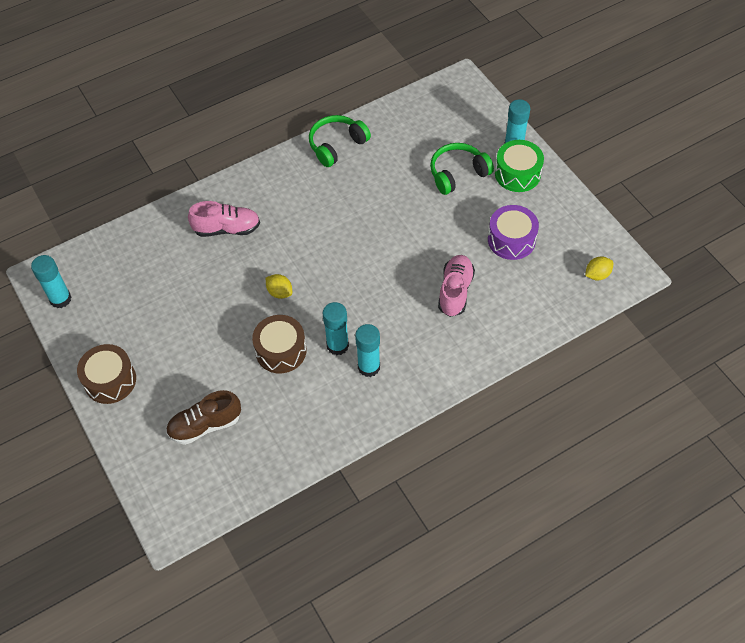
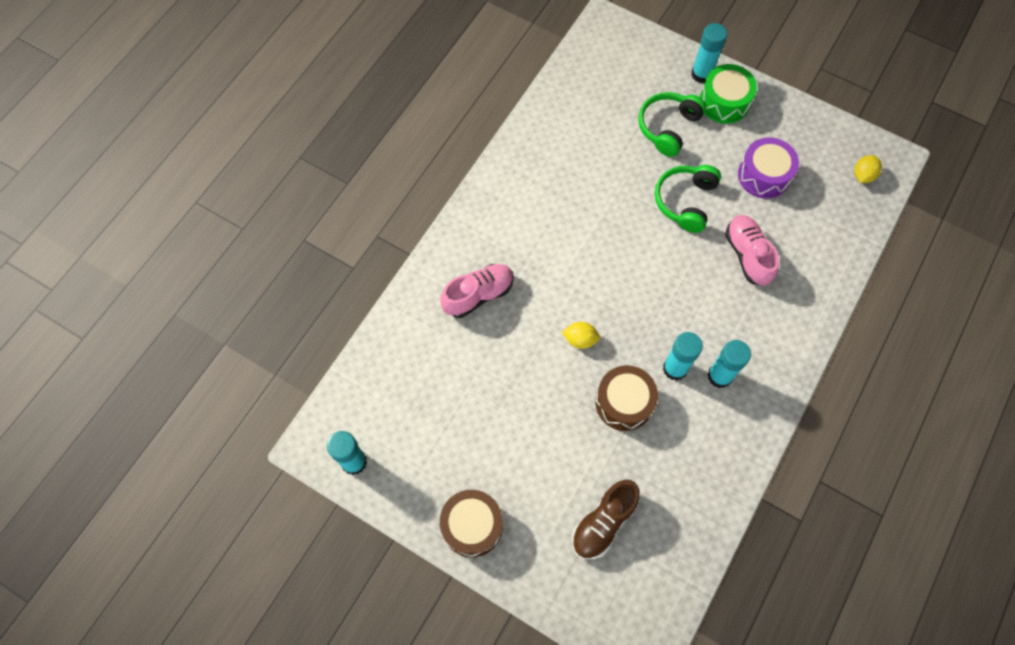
camera: 30 degrees left, 10 degrees up
(337, 145) = (528, 149): green headphones -> green headphones (685, 201)

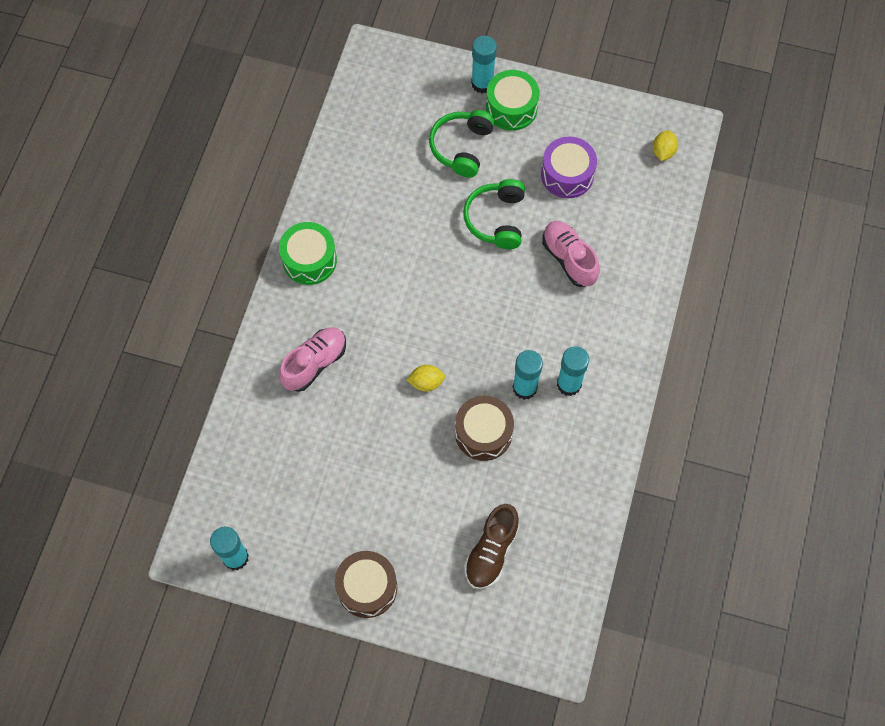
camera: 15 degrees left, 0 degrees up
(499, 197) = (309, 260): none -> green drum

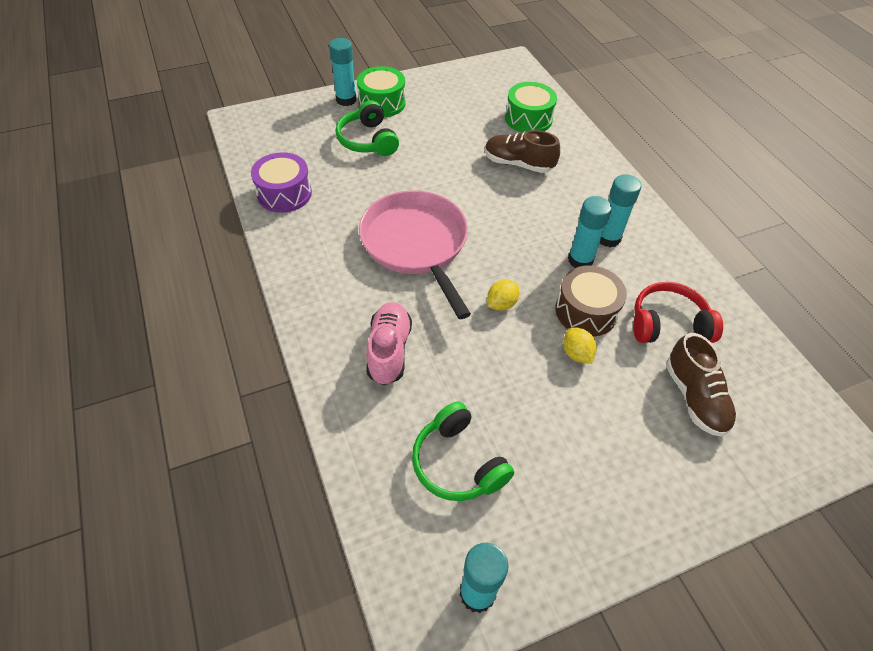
camera: 40 degrees left, 15 degrees down
(309, 260) = (309, 275): green drum -> green drum (528, 119)
(367, 587) = (632, 515): brown drum -> none
(410, 285) = (416, 244): none -> pink pan
(496, 219) = (440, 168): green headphones -> green headphones (457, 463)
(535, 487) = (668, 324): none -> red headphones
(567, 175) = (462, 119): purple drum -> purple drum (284, 193)
(569, 259) = (518, 164): pink shoe -> brown shoe
(663, 152) = (511, 79): yellow lemon -> yellow lemon (576, 354)

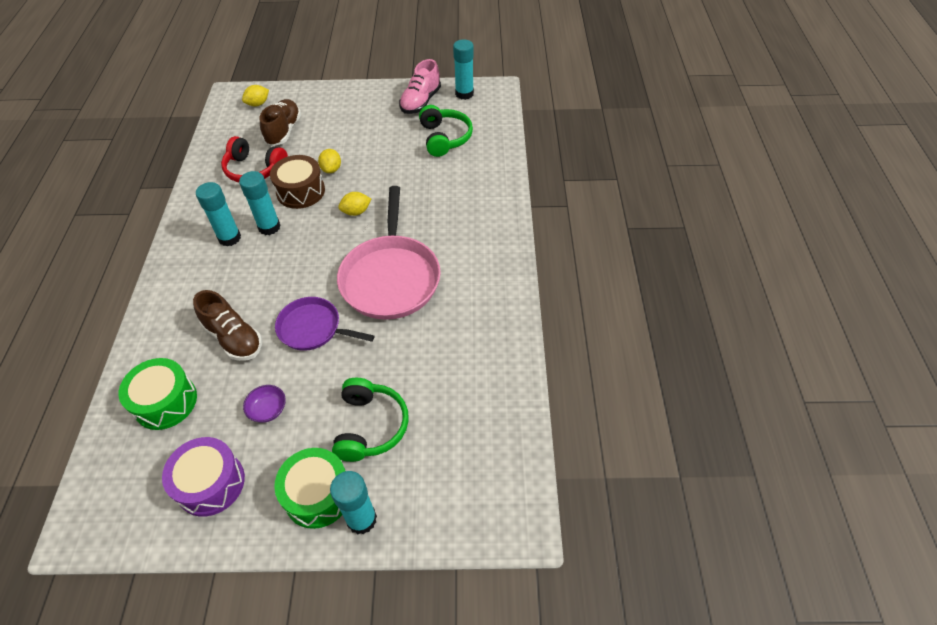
camera: 155 degrees left, 0 degrees up
(284, 193) = (491, 372): purple drum -> purple drum (210, 483)
(389, 350) = (455, 203): pink shoe -> pink shoe (420, 102)
(450, 131) = (268, 410): none -> purple bowl
(459, 186) = (313, 328): none -> purple pan
(784, 439) = (258, 104): none -> yellow lemon

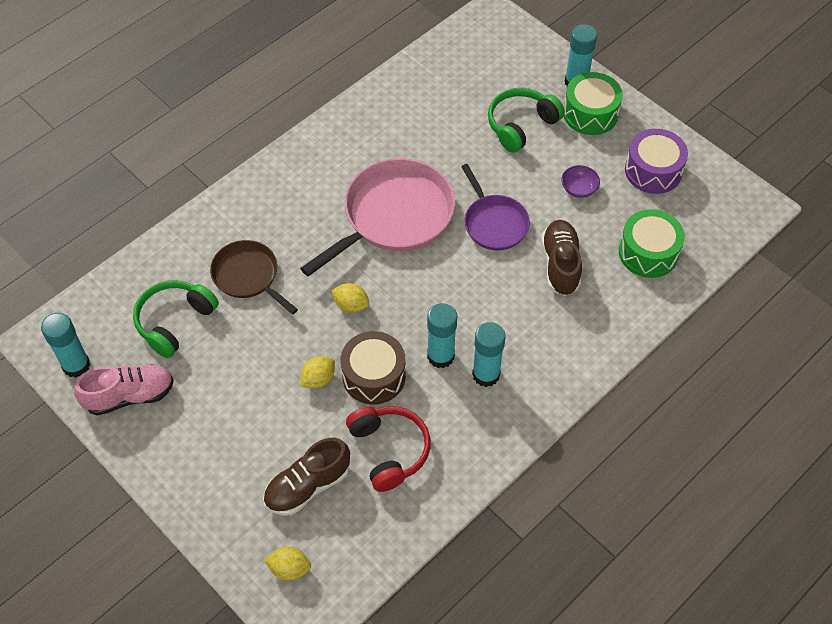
camera: 135 degrees left, 5 degrees up
(436, 182) = (248, 276): none -> brown pan

